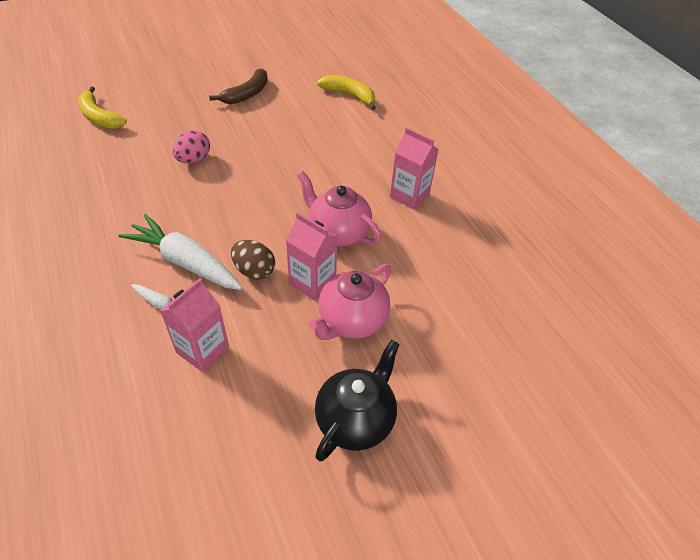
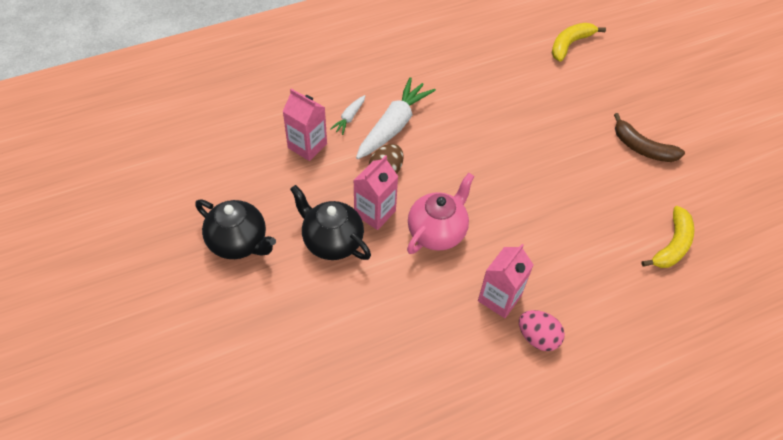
camera: 90 degrees right, 5 degrees up
(193, 159) = (523, 116): pink egg -> pink egg (537, 337)
(351, 321) = (332, 241): pink teapot -> black teapot

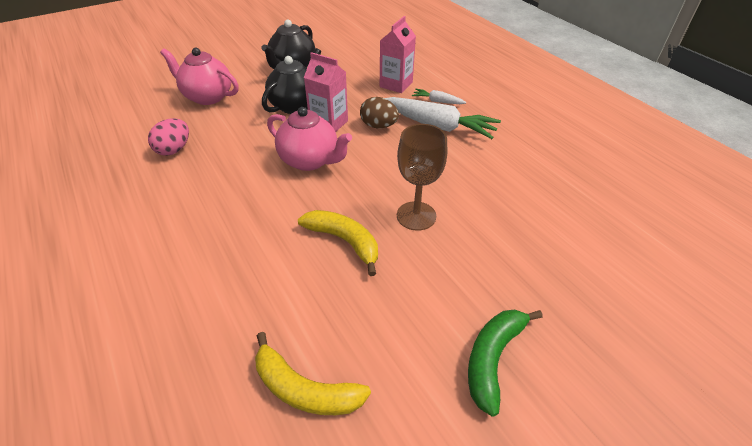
camera: 85 degrees right, 10 degrees down
(292, 336) = (207, 97): none -> pink teapot
(499, 298) = (229, 206): pink carton -> none
(517, 163) = (416, 216): none -> brown goblet
(537, 337) = (177, 236): pink egg -> pink egg (174, 149)
(570, 44) = (669, 269): yellow banana -> yellow banana (344, 241)
(642, 148) = (493, 359): brown banana -> green banana

